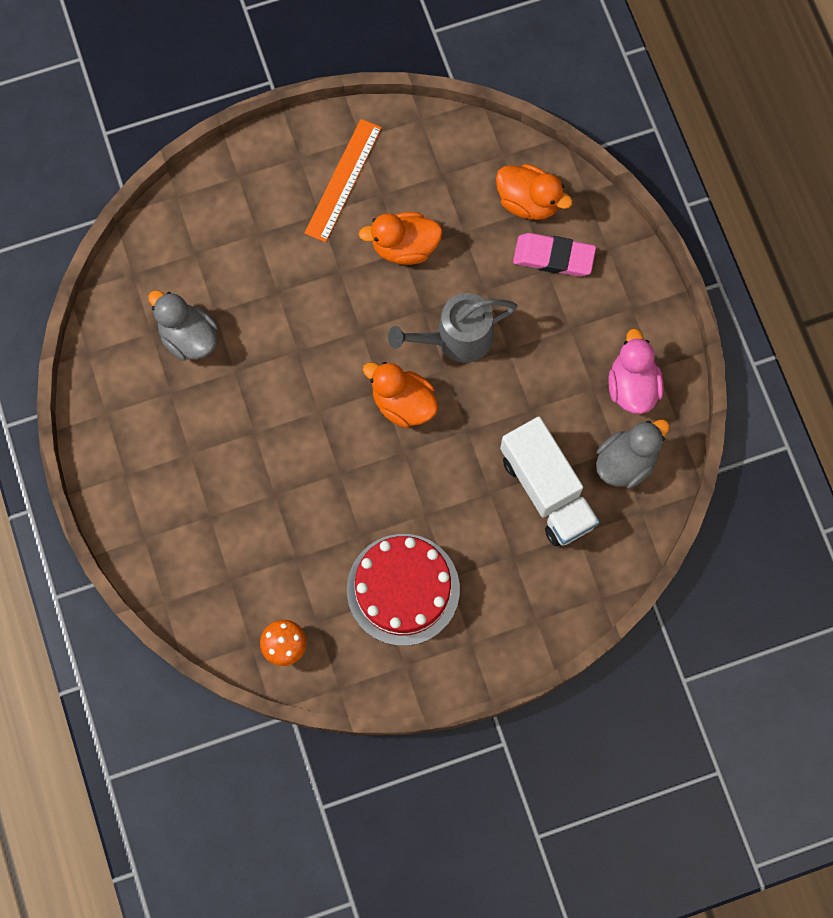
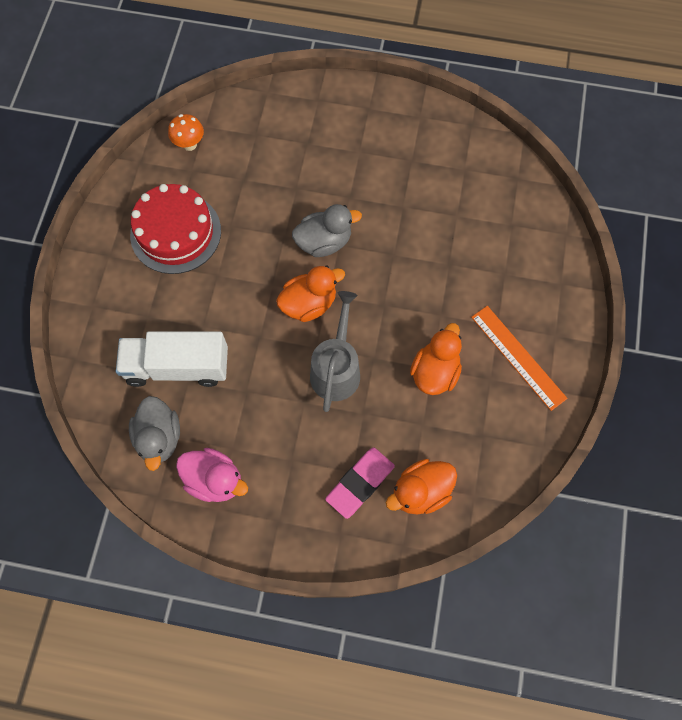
camera: 120 degrees right, 5 degrees down
(189, 337) = (447, 190): grey duck -> grey duck (324, 242)

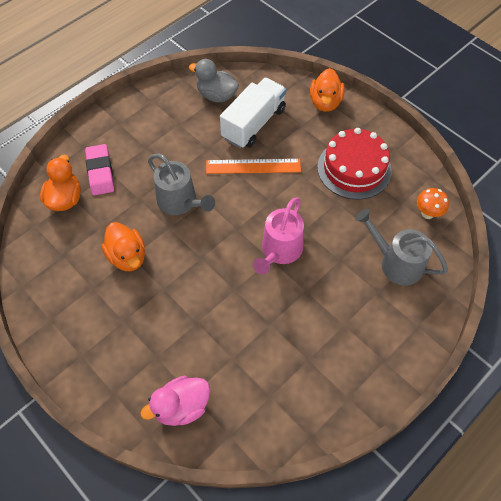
camera: 125 degrees right, 10 degrees down
(214, 480) = (169, 107): pink duck -> pink duck (181, 407)
(265, 143) = (396, 263): none -> grey watering can
(309, 304) = (239, 214): orange duck -> orange duck (325, 102)
(324, 242) = (280, 251): grey duck -> pink watering can
(518, 357) = (89, 317): orange ruler -> orange ruler (253, 166)

